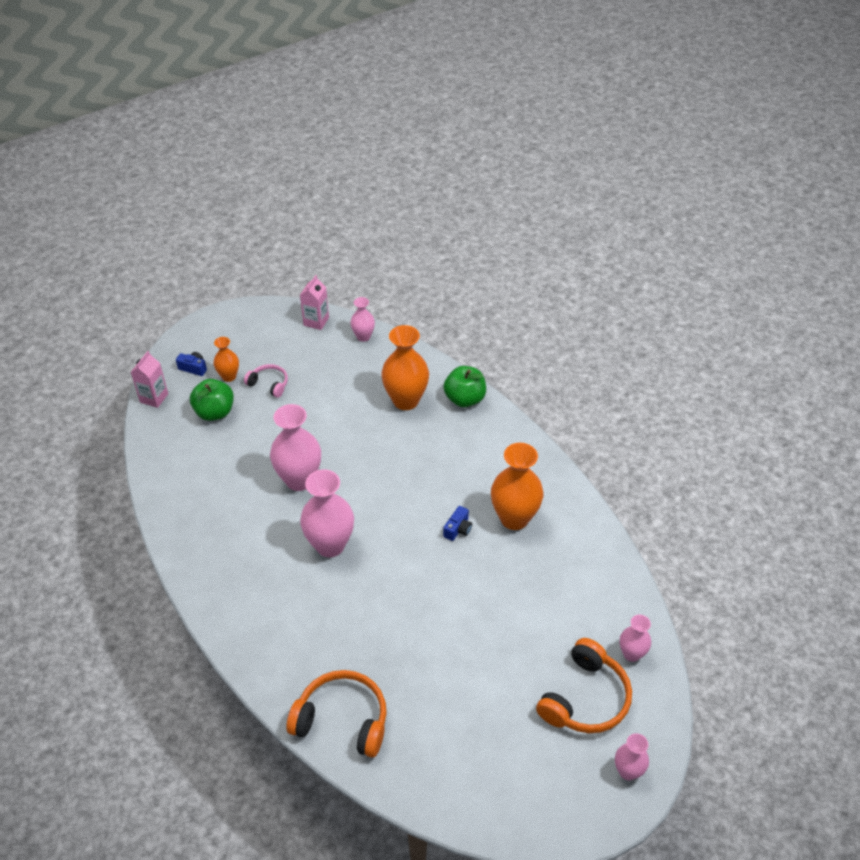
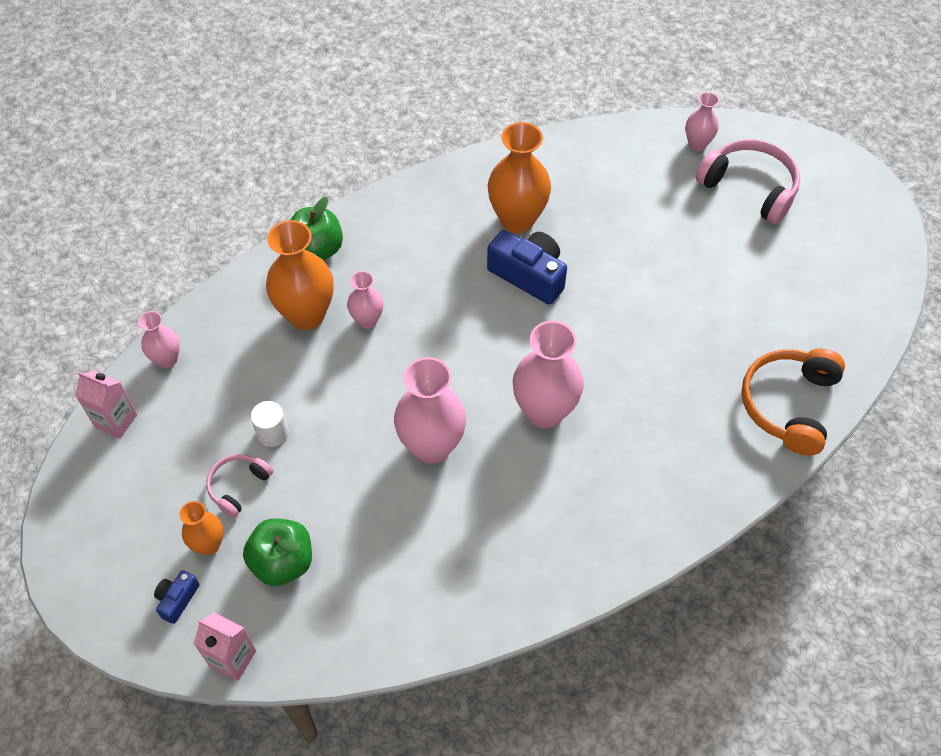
camera: 85 degrees left, 10 degrees up
(308, 395) = (272, 433): none -> white cylinder
(458, 529) = (529, 275): blue camera -> blue camera, size x1.96
(585, 698) = (749, 188): orange headphones -> pink headphones
(628, 771) = (825, 167): pink vase -> pink vase (367, 320)

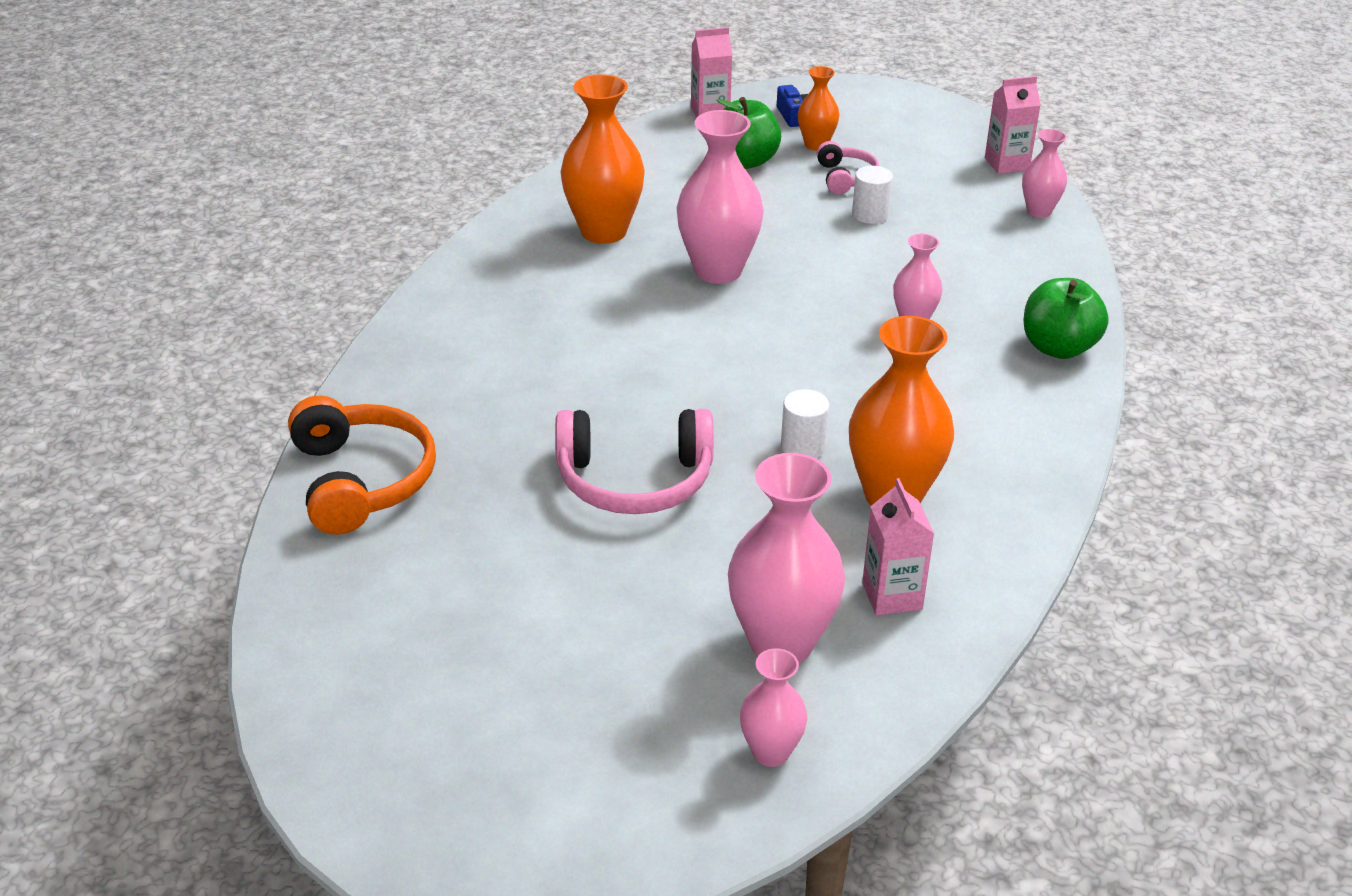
camera: 140 degrees right, 20 degrees down
(306, 315) = (977, 296): orange vase -> orange vase (603, 231)
(529, 275) = (803, 447): blue camera -> white cylinder
(544, 411) = (639, 343): pink vase -> pink vase (781, 643)
(576, 174) = (892, 596): none -> pink carton
(749, 188) = (624, 727): pink headphones -> pink headphones (634, 480)

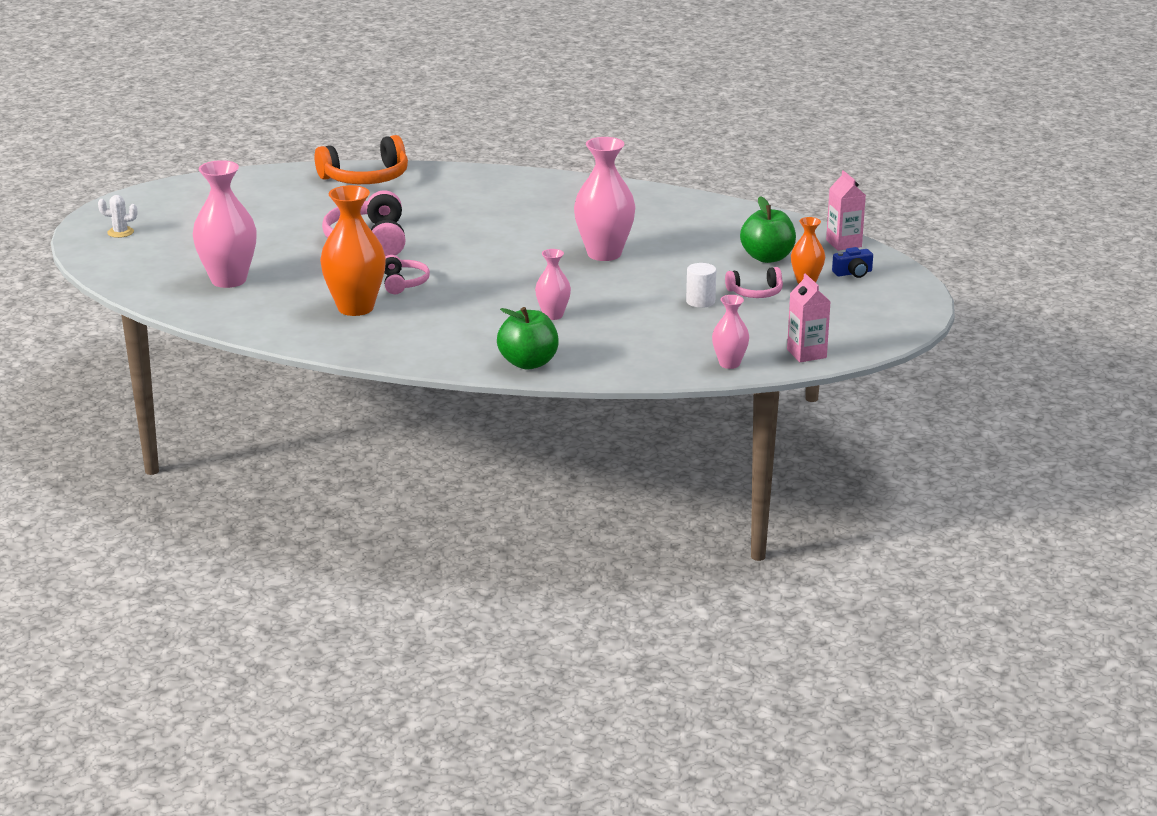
camera: 85 degrees right, 10 degrees down
(534, 816) = (120, 232): none -> white cactus
(603, 231) = (646, 218): orange vase -> none
(771, 752) = (150, 279): pink vase -> none
(803, 447) = (403, 283): white cylinder -> pink headphones
(892, 596) = (264, 307): pink carton -> none

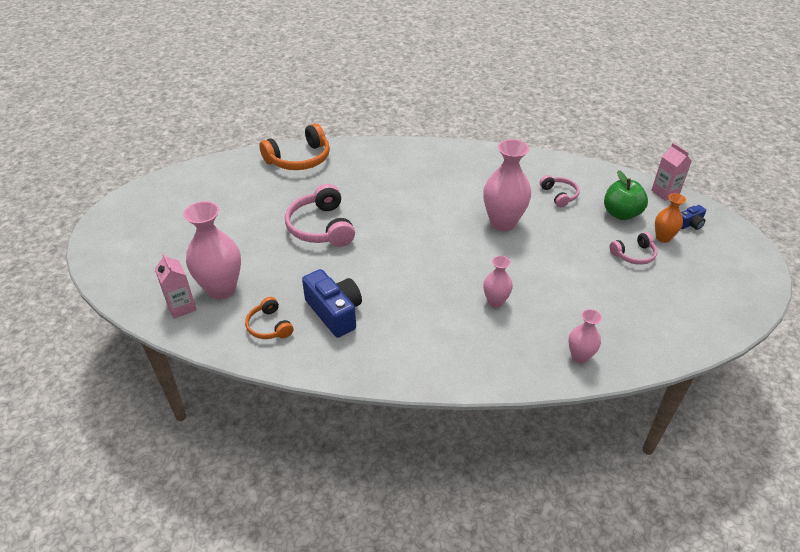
camera: 10 degrees left, 15 degrees up
(120, 232) = (122, 240): white cactus -> none
(275, 312) = (269, 326): none -> orange headphones
(355, 308) = (335, 312): orange vase -> blue camera
(403, 283) = (364, 275): pink headphones -> pink headphones (559, 195)
(528, 363) = (501, 369): green apple -> none
(700, 301) = (599, 270): white cylinder -> none
(729, 364) = (660, 347): pink vase -> pink vase (579, 356)
(806, 353) = (711, 325): pink carton -> pink carton (181, 307)

